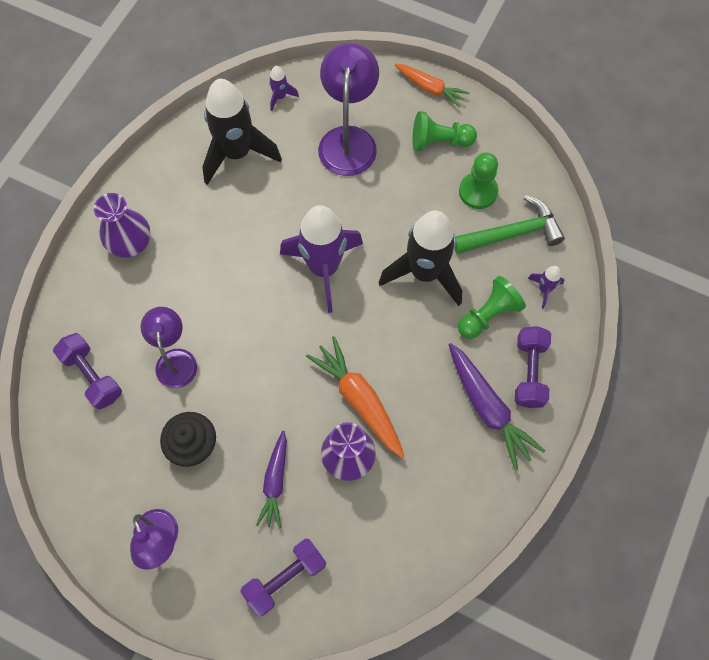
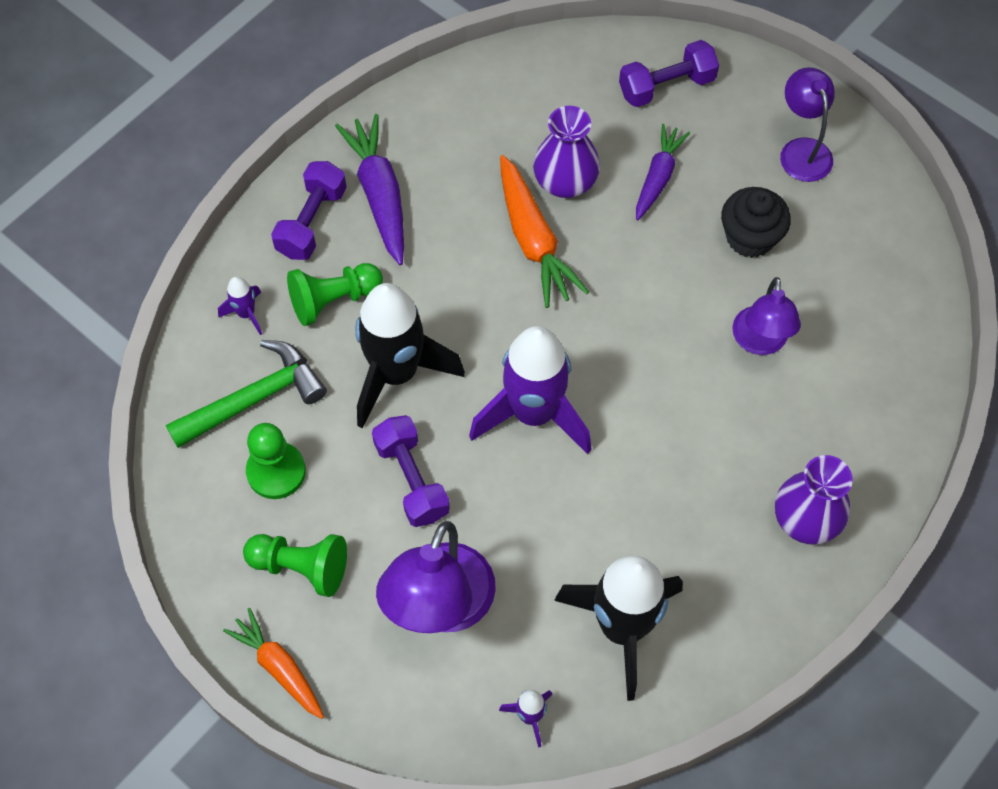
camera: 165 degrees left, 5 degrees down
(92, 376) = (872, 347): purple dumbbell -> purple dumbbell (411, 479)
(512, 233) = (254, 398): green hammer -> green hammer turned 150 degrees clockwise

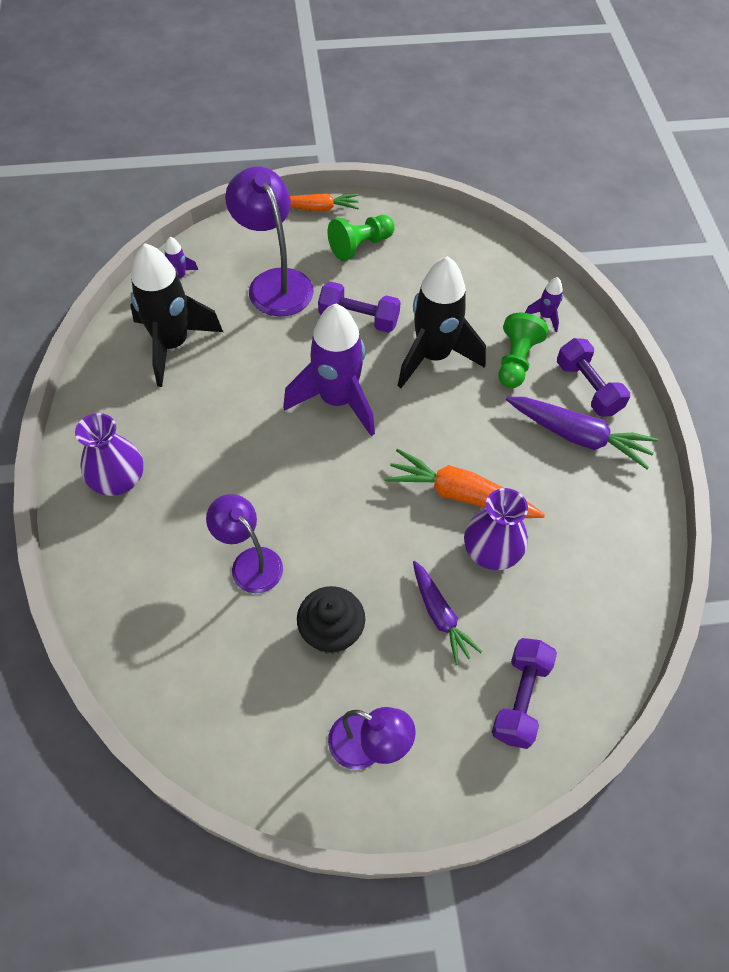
camera: 130 degrees right, 5 degrees down
(254, 398) = (482, 287): green hammer -> none
(276, 471) = (426, 269): green pawn -> none

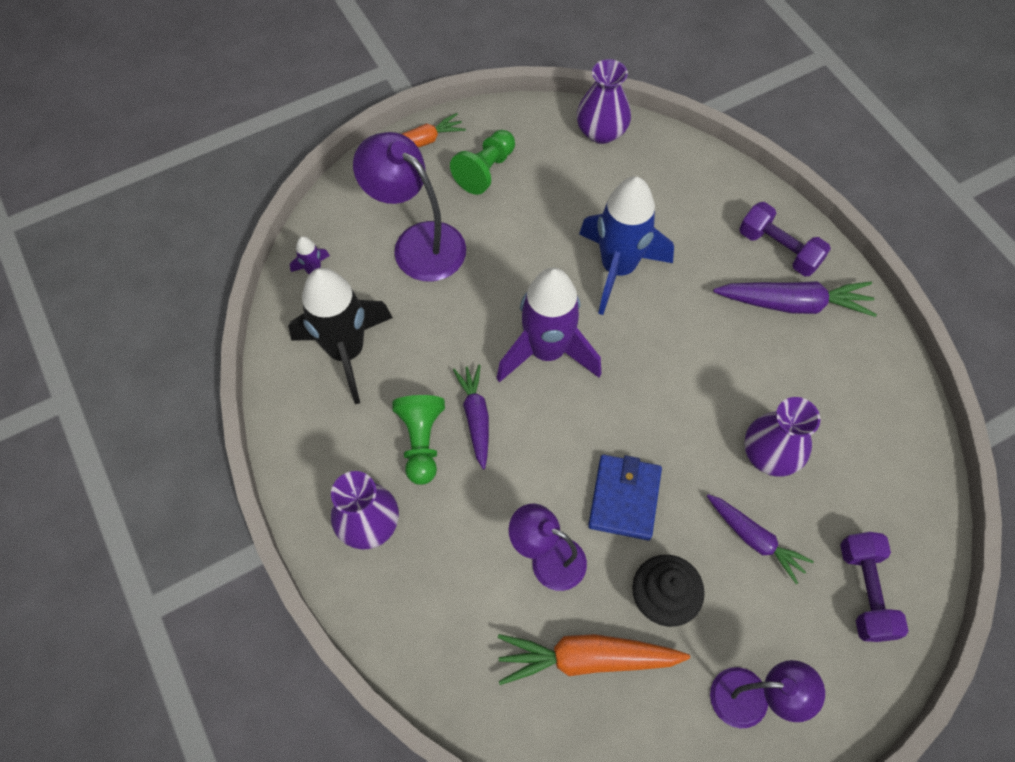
camera: 20 degrees left, 5 degrees up
(249, 430) = (475, 417): none -> purple carrot
(341, 539) = (624, 498): none -> blue wallet
(359, 318) = (524, 253): purple dumbbell -> none
(433, 356) = (617, 268): black rocket -> blue rocket
(460, 494) = (713, 407): orange carrot -> orange carrot (586, 658)
(476, 246) = (601, 132): none -> purple vase
(516, 361) = (699, 245): green pawn -> green pawn (421, 442)
(545, 316) = (704, 187): purple rocket -> none

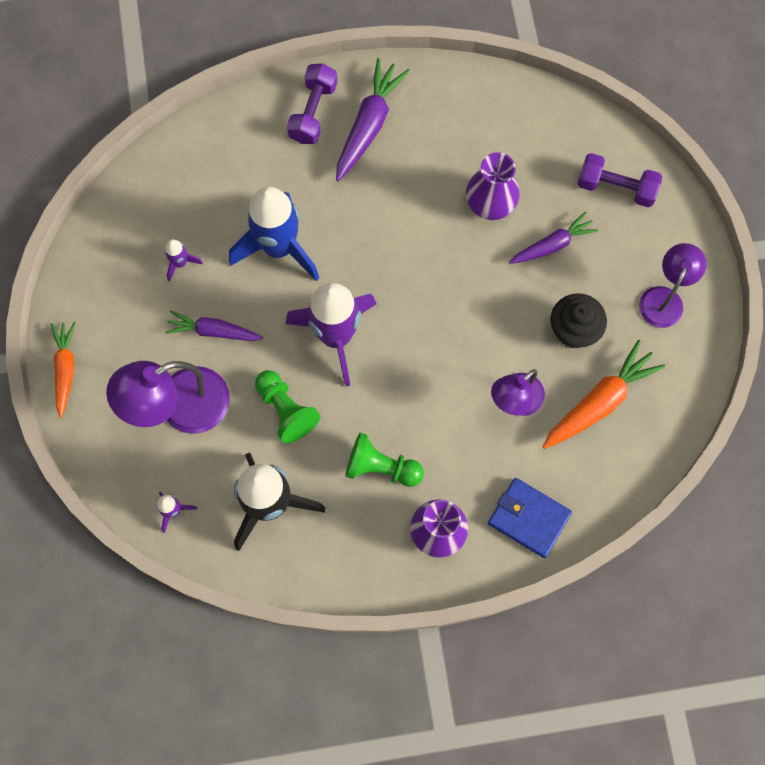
camera: 70 degrees left, 10 degrees up
(475, 417) = (375, 415): purple carrot -> purple carrot (213, 331)
(485, 170) = (125, 321): green pawn -> green pawn (286, 410)
(562, 193) = (180, 263): none -> purple rocket
(586, 658) = (600, 401): orange carrot -> orange carrot turned 150 degrees counterclockwise
(601, 132) = (127, 203): purple vase -> none
(624, 498) = (487, 325): blue wallet -> blue wallet (529, 518)
(778, 249) = (313, 112): purple dumbbell -> purple dumbbell turned 45 degrees counterclockwise

